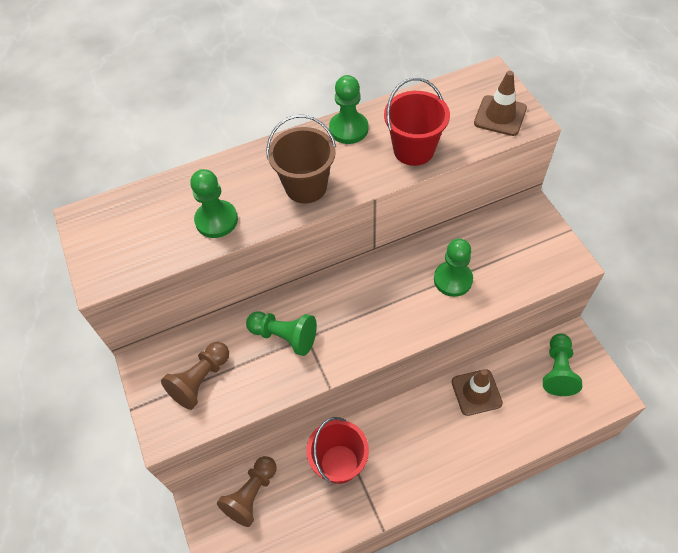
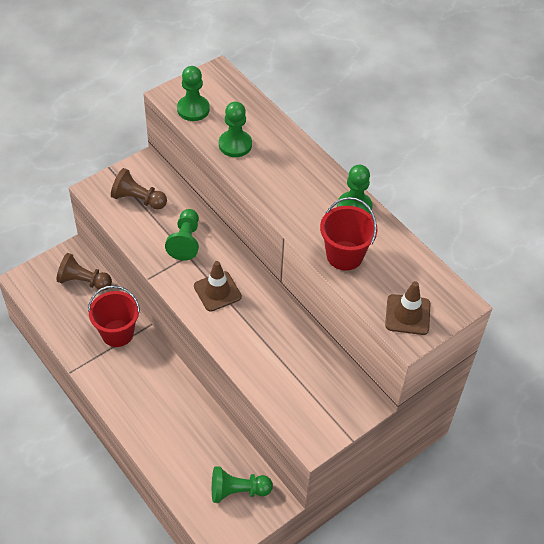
camera: 70 degrees right, 5 degrees down
(306, 186) = (283, 191): brown bucket -> none
(453, 280) = (268, 348): green pawn -> green pawn (193, 109)
(476, 392) = (201, 424): brown traffic cone -> brown traffic cone (217, 291)

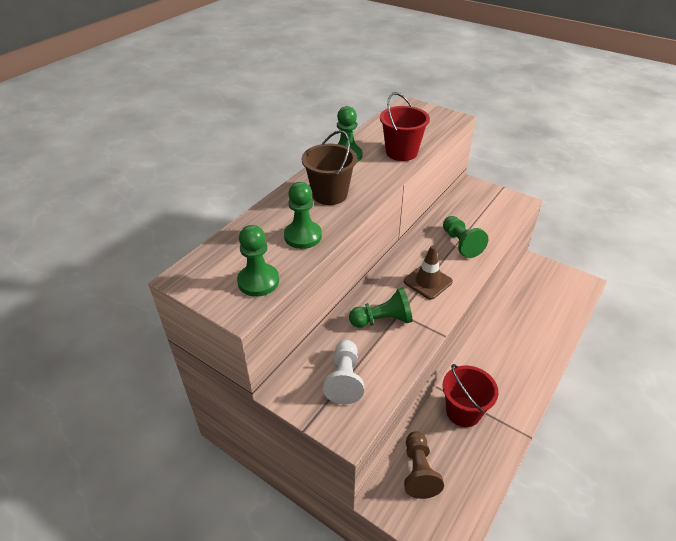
camera: 105 degrees left, 10 degrees down
(138, 199) = (344, 379): brown pawn -> white pawn
(238, 491) = (543, 284): green pawn -> green pawn (461, 243)
(289, 176) = (330, 194): none -> brown bucket
(407, 315) = (435, 121): brown traffic cone -> none

